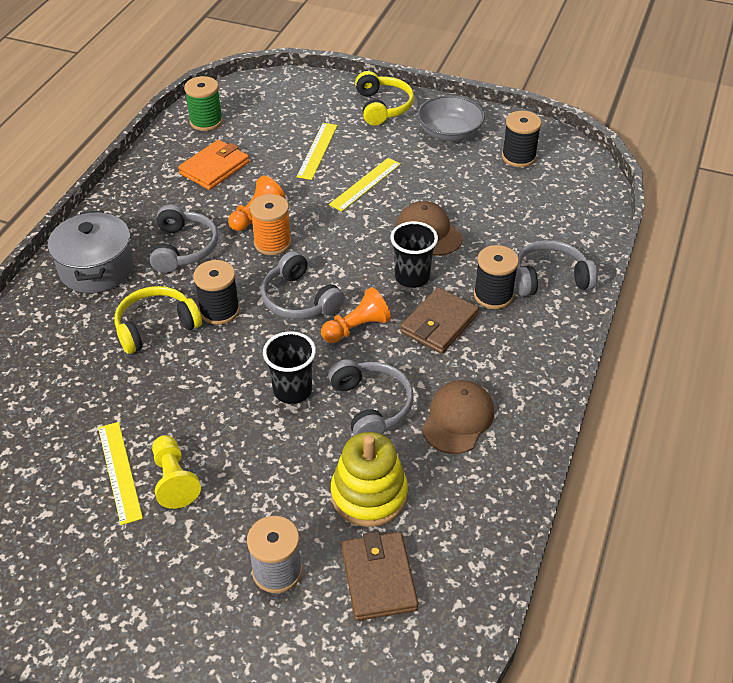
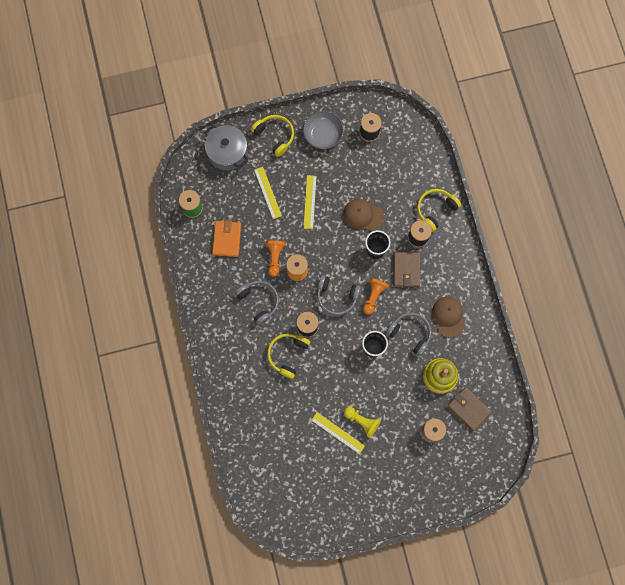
camera: 35 degrees left, 30 degrees up
(97, 268) = (230, 341): grey pot -> grey pot (227, 152)
(550, 278) = (435, 210): grey headphones -> yellow headphones

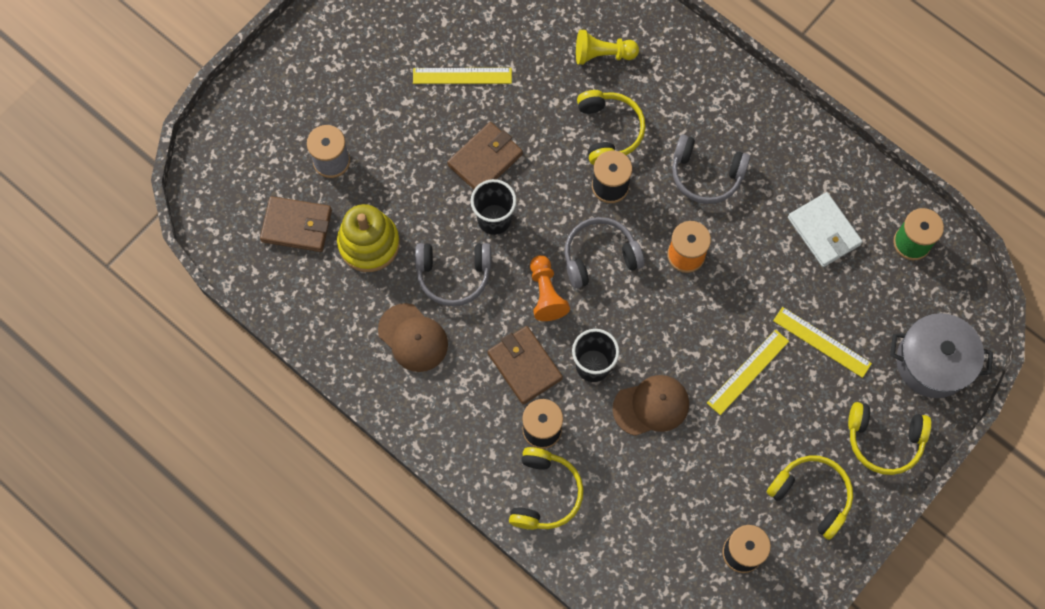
camera: 145 degrees right, 5 degrees down
(227, 239) = (823, 231): orange wallet -> white wallet
(275, 258) = (733, 252): orange pawn -> none
(310, 202) = (747, 372): yellow ruler -> yellow ruler turned 75 degrees clockwise
(323, 135) = (811, 495): grey bowl -> yellow headphones
(356, 380) = (485, 160): none -> brown wallet
(362, 421) = (439, 111): yellow pawn -> yellow pawn (602, 54)

